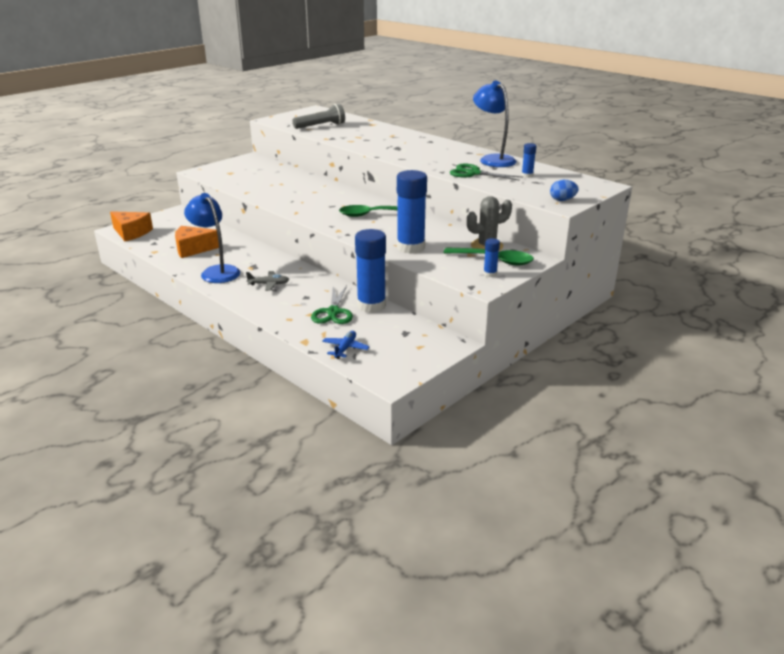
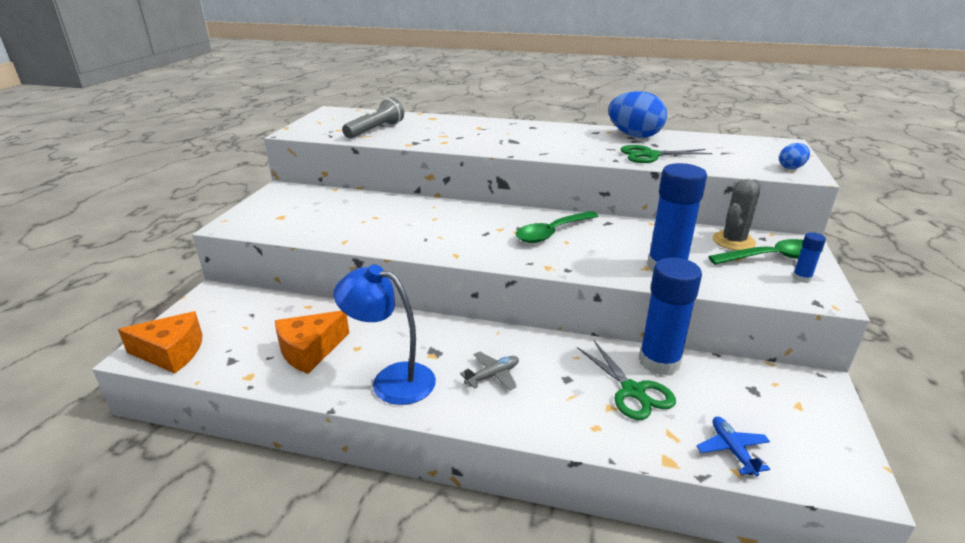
camera: 30 degrees left, 0 degrees up
(492, 159) = (634, 136): blue lamp -> blue egg
(527, 175) = (702, 147): blue glue stick -> none

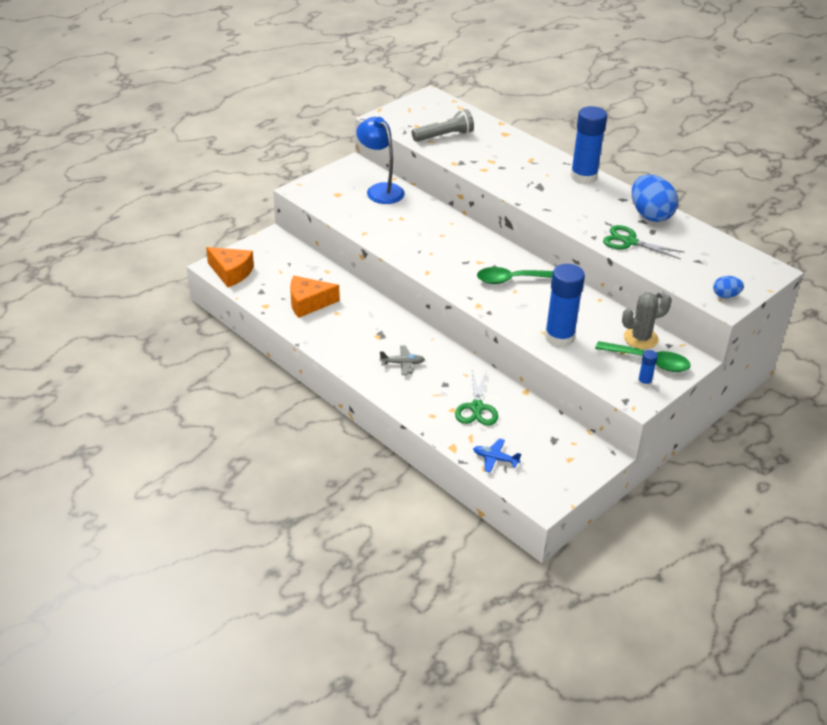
camera: 30 degrees right, 10 degrees up
(391, 380) = (342, 341): blue lamp -> blue lamp (380, 190)
(659, 361) = (515, 399): blue glue stick -> blue glue stick (583, 177)
(732, 450) = (495, 459): blue plane -> blue plane turned 90 degrees counterclockwise

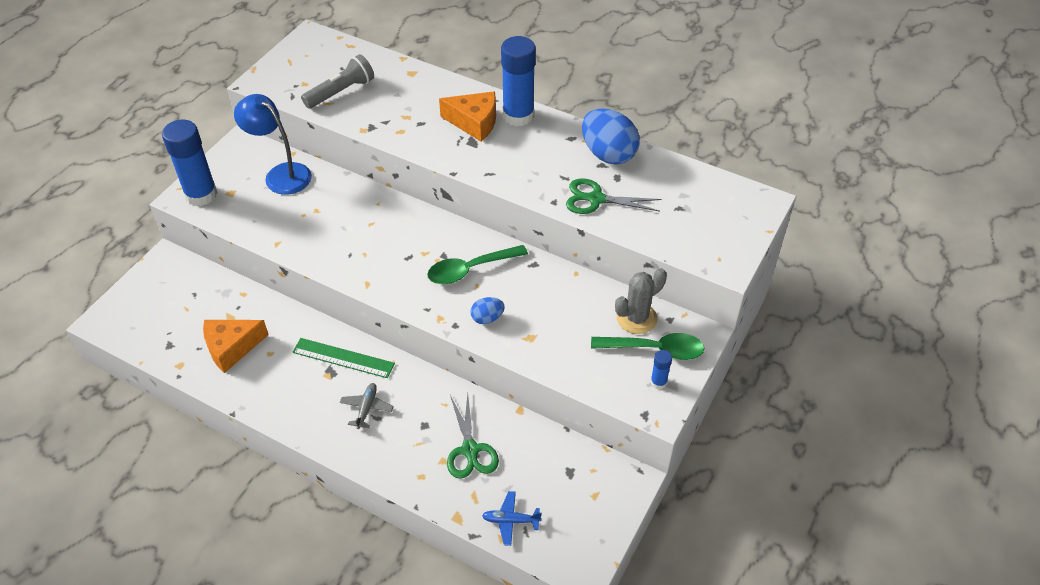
camera: 15 degrees left, 10 degrees up
(231, 273) = (125, 326): orange cheese -> orange cheese (474, 122)
(393, 328) = (343, 358): none -> green ruler
(402, 363) = (367, 408): grey plane -> grey plane turned 60 degrees counterclockwise
(559, 337) = (545, 341): blue glue stick -> blue glue stick (201, 194)
(725, 296) = (724, 251): blue egg -> blue egg (487, 318)

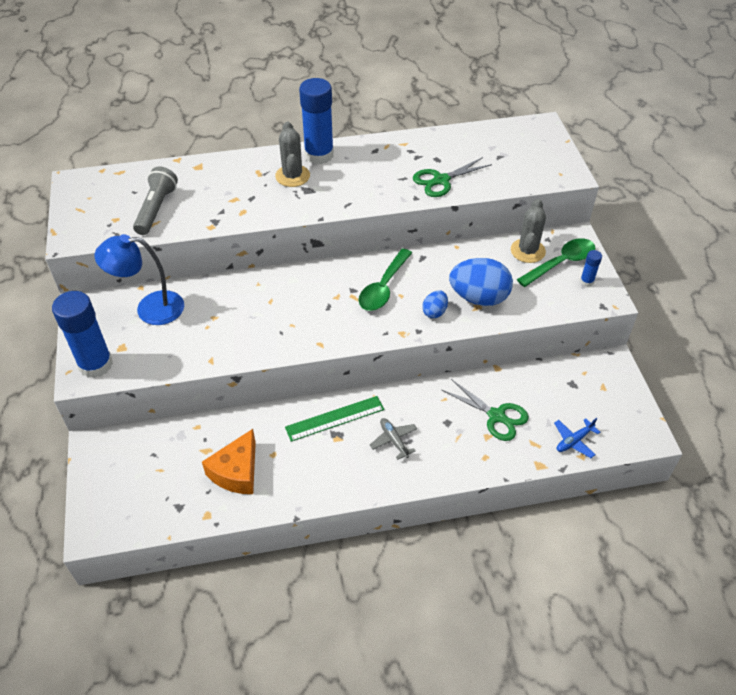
camera: 40 degrees left, 0 degrees up
(474, 122) = (292, 176): orange cheese -> grey cactus
(608, 154) = (413, 147): blue egg -> blue egg (479, 297)

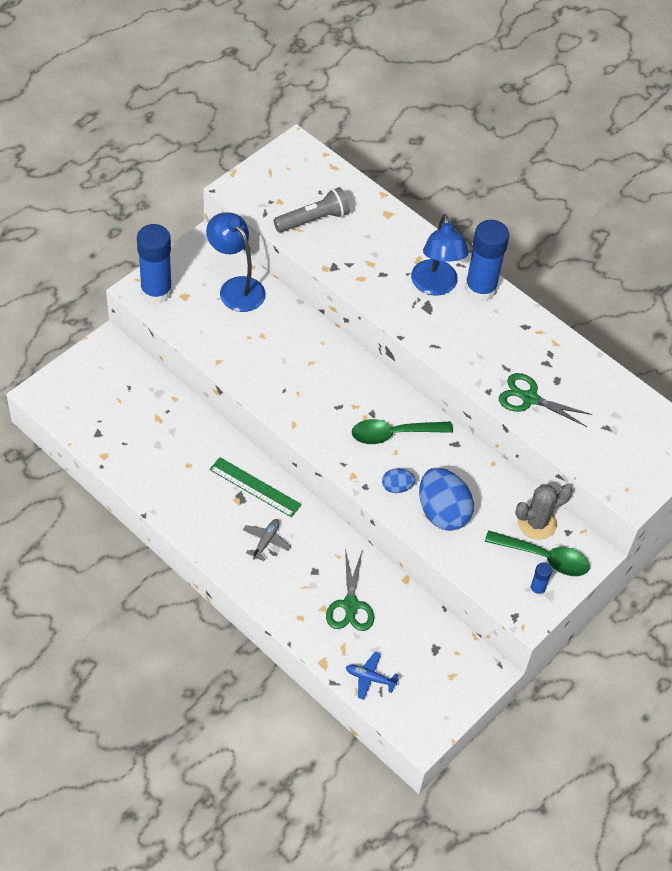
camera: 50 degrees right, 5 degrees up
(236, 472) = (154, 451): orange cheese -> none
(292, 176) = (435, 286): grey cactus -> blue lamp

